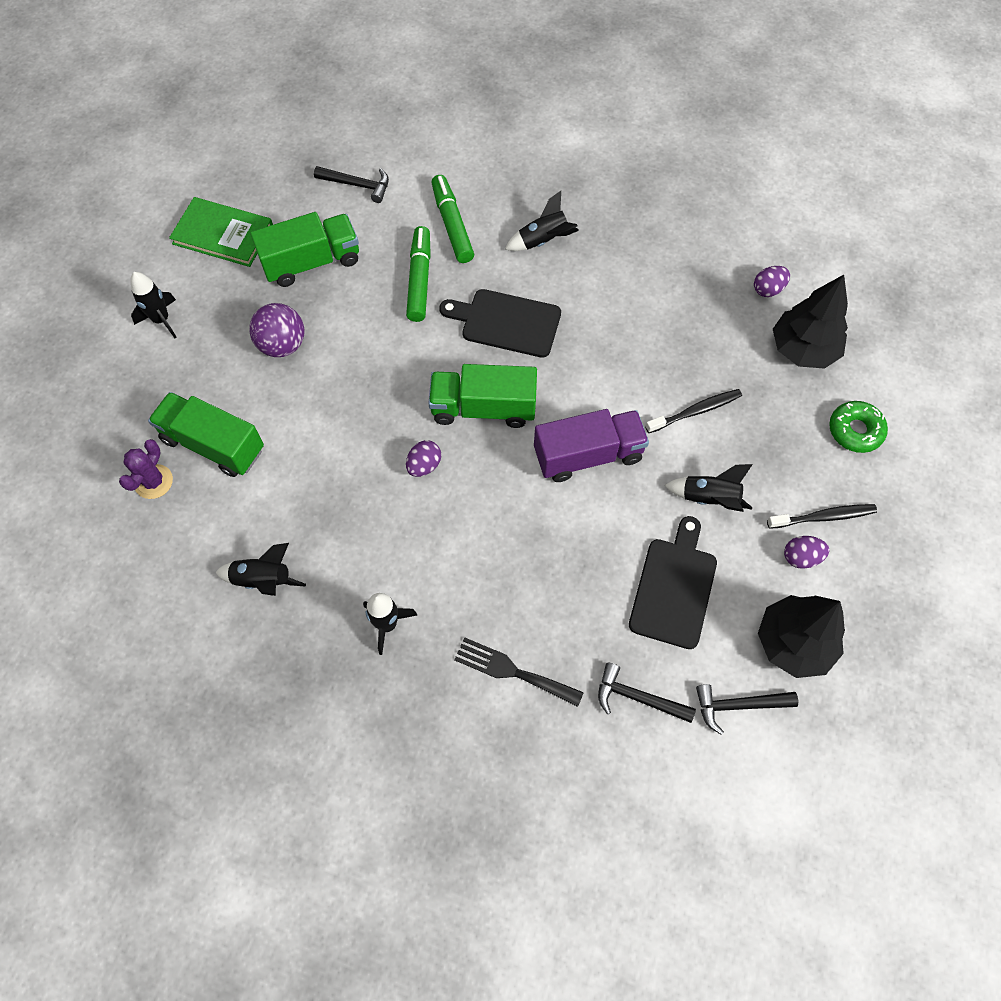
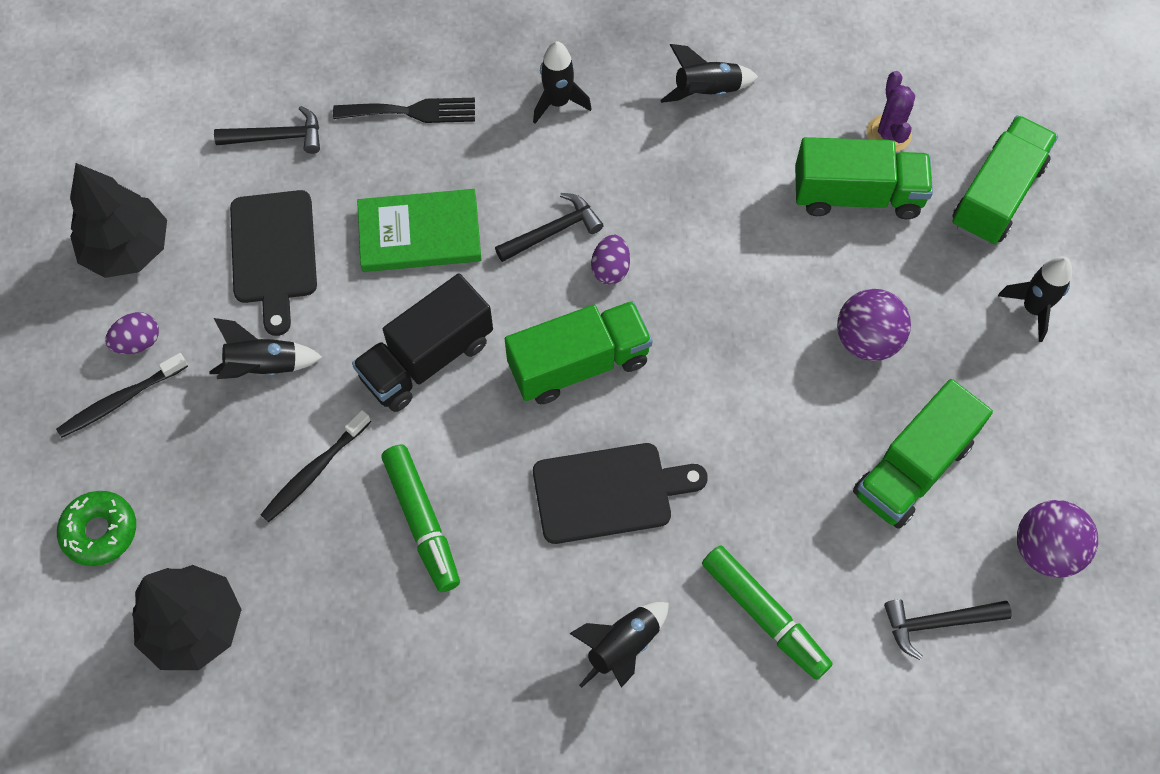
camera: 155 degrees right, 0 degrees up
(118, 402) = (996, 195): none -> green truck
(223, 234) = (1056, 458): green book -> green book (419, 233)
(270, 194) = (1045, 550): none -> purple ball
(419, 279) = (757, 506): green marker -> green marker (422, 521)
(588, 455) = (427, 359): purple truck -> black truck
(738, 705) = (172, 169): black hammer -> black hammer (553, 231)
(768, 289) = (268, 707): purple egg -> none

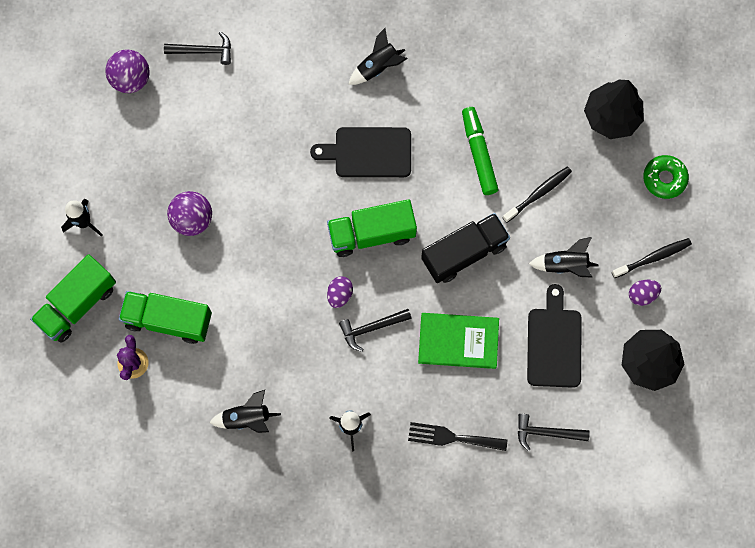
camera: 170 degrees left, 10 degrees up
(764, 615) = (297, 70): green marker -> none
(912, 468) = (190, 137): green truck -> none

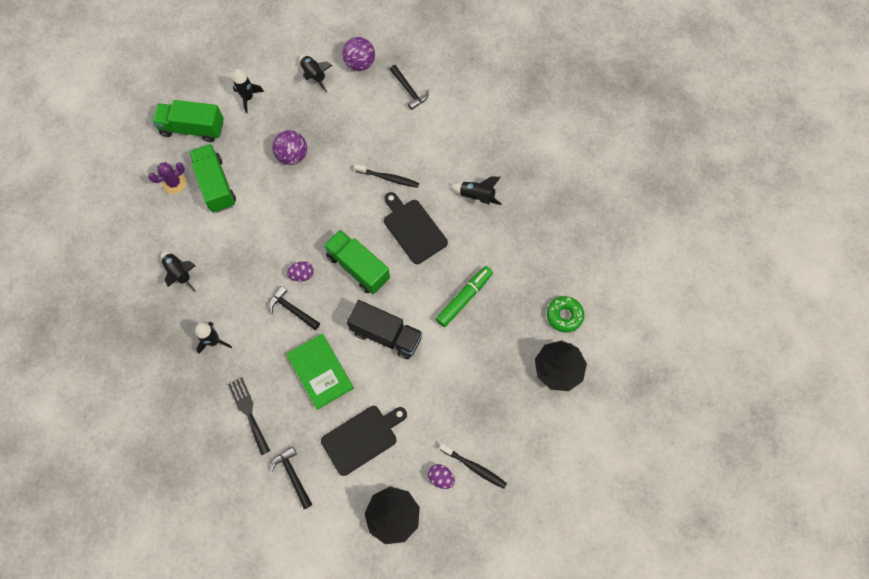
camera: 55 degrees right, 5 degrees down
(538, 194) = (464, 356): black toothbrush -> black toothbrush (388, 178)
(564, 265) = (425, 408): black rocket -> black rocket (314, 76)
(664, 179) = (539, 436): green donut -> green donut (564, 315)

